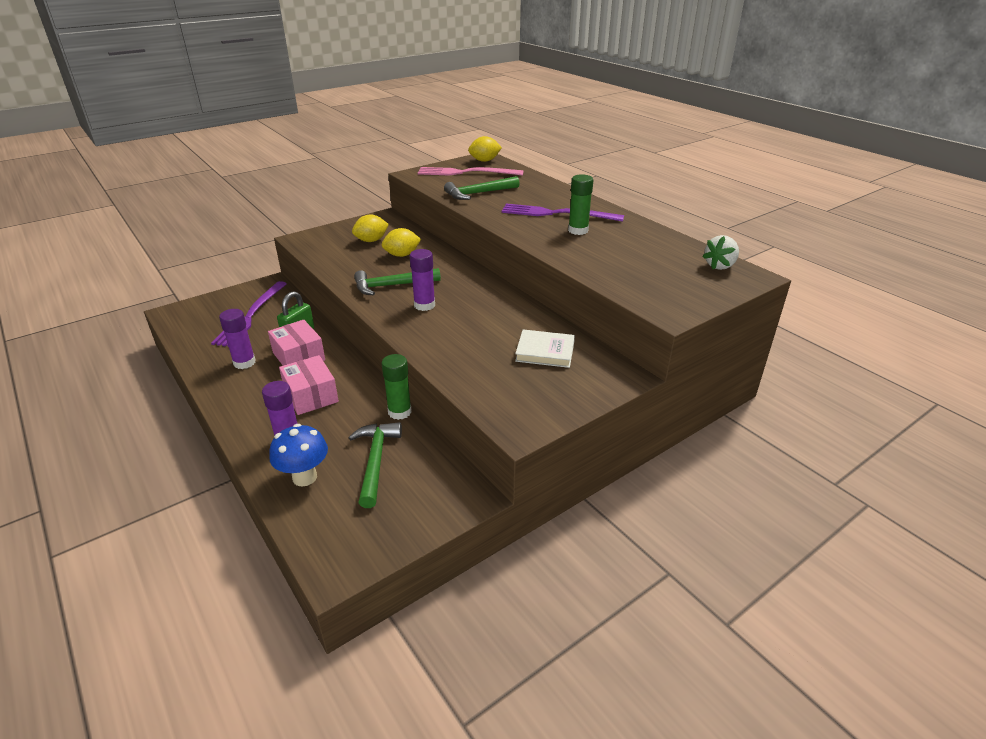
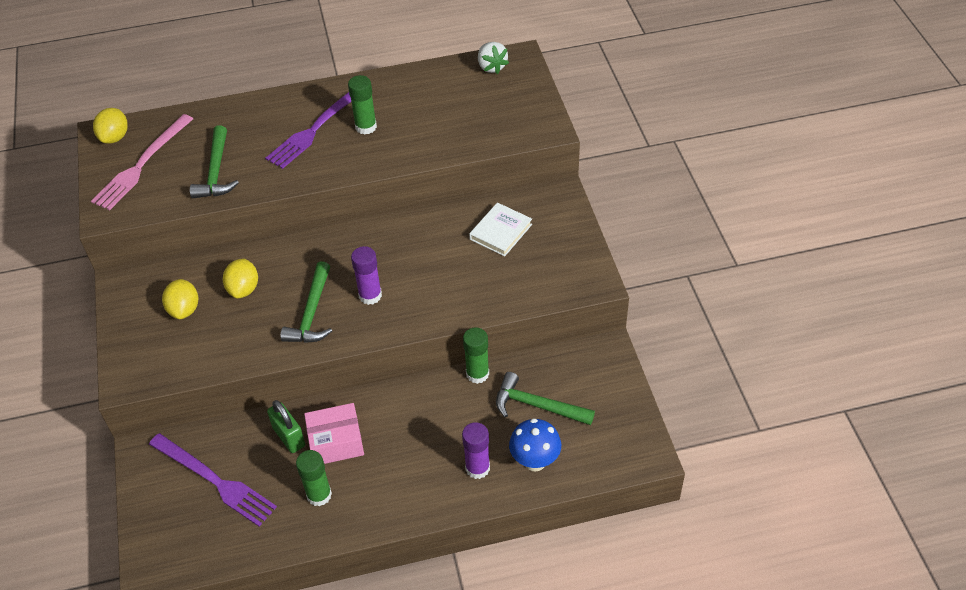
camera: 65 degrees left, 15 degrees up
(244, 362) = (319, 495): purple glue stick -> green glue stick
(311, 396) = (415, 440): pink box -> none

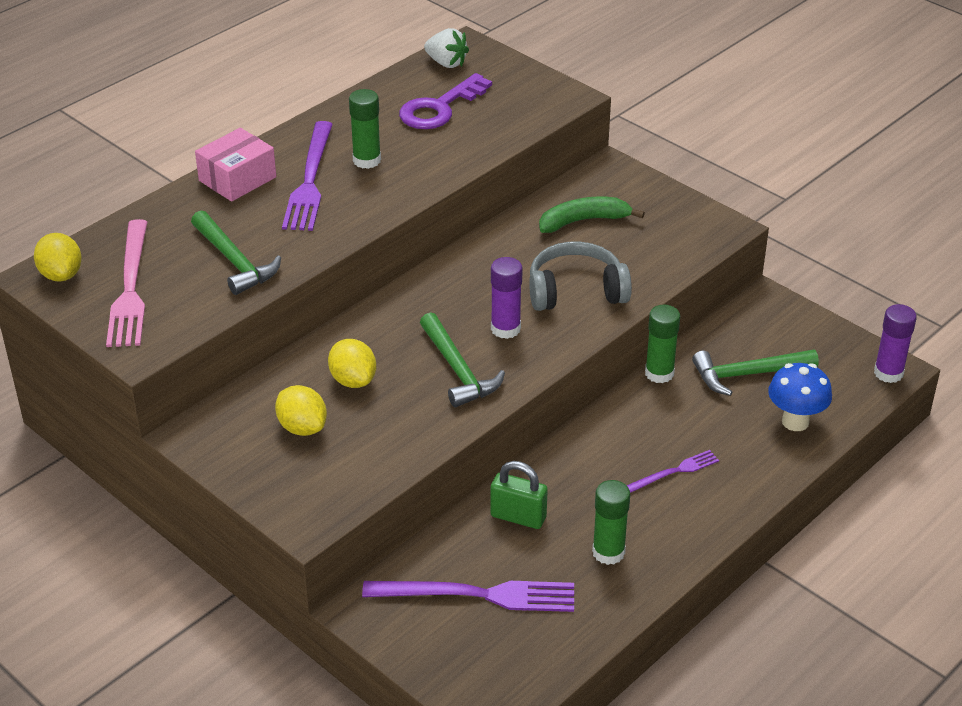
camera: 35 degrees left, 10 degrees down
(336, 442) = (575, 498): pink box -> pink box (237, 179)
(417, 457) = (675, 471): none -> purple fork
(443, 287) = (576, 291): none -> grey headphones
(451, 103) = (439, 108): none -> purple key
(477, 468) = (746, 453): purple glue stick -> purple glue stick (888, 373)
(501, 232) = (583, 221): white book -> green banana

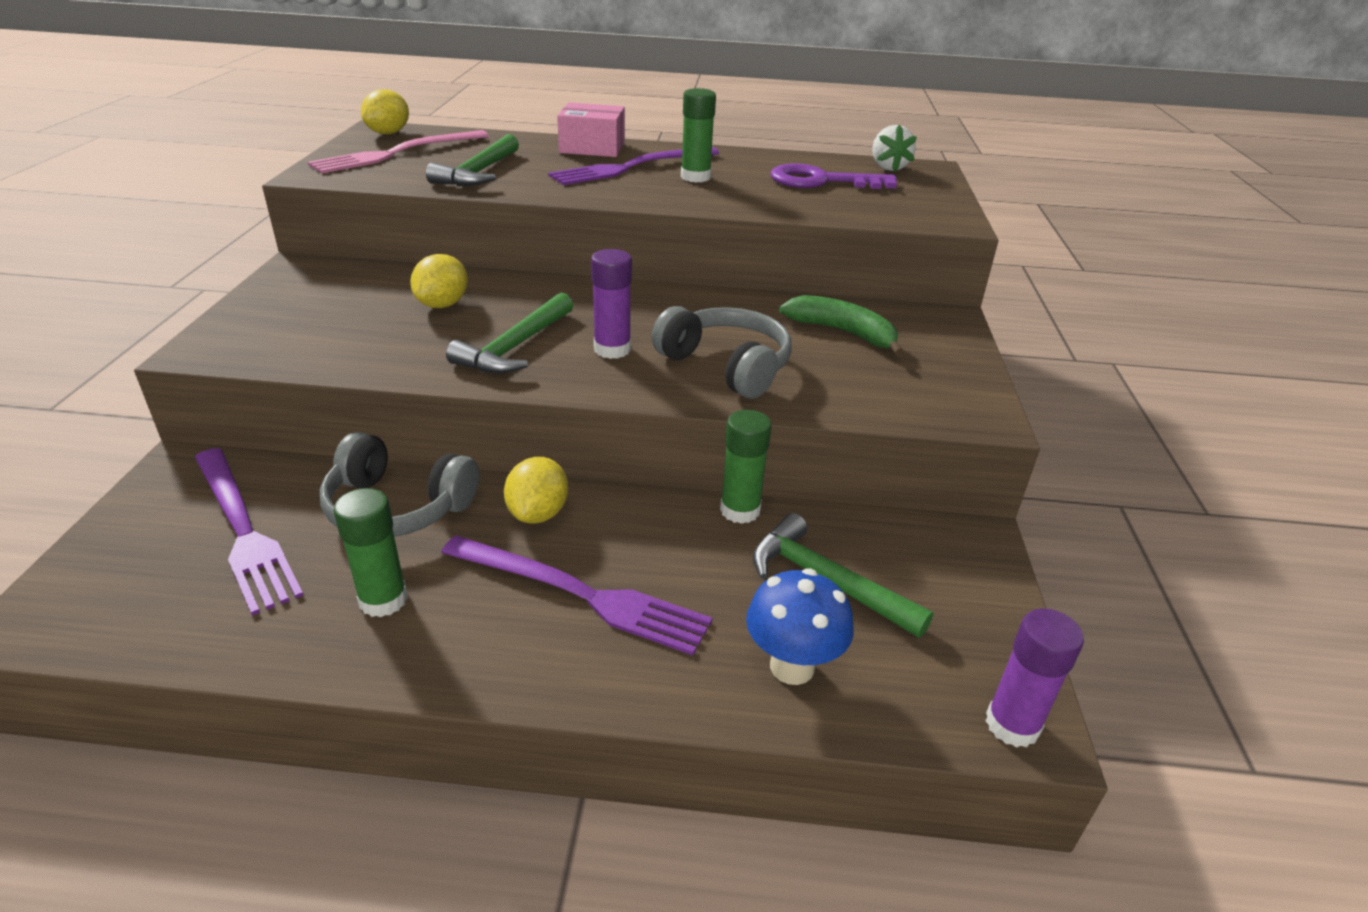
camera: 50 degrees right, 5 degrees down
(302, 427) = (349, 305): yellow lemon -> yellow lemon (538, 513)
(518, 517) = (397, 507): green padlock -> grey headphones
(675, 471) = (581, 594): purple fork -> purple fork, size x1.90

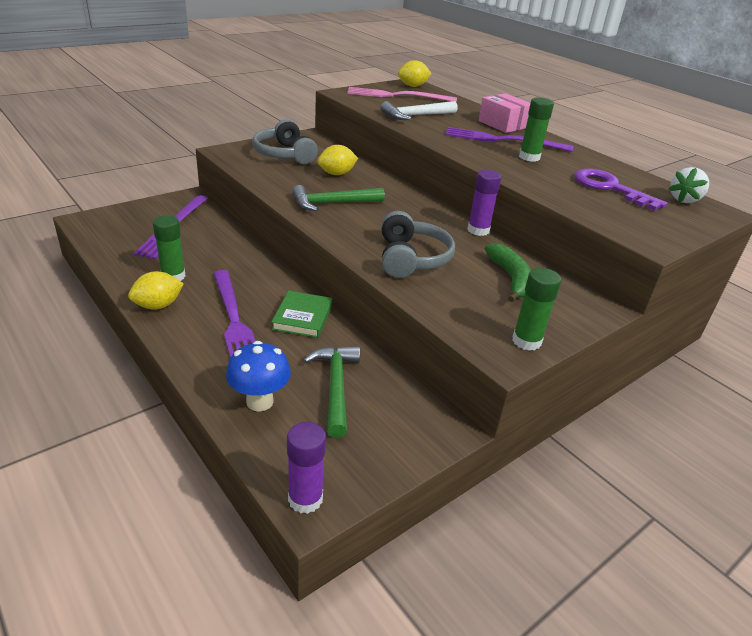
camera: 45 degrees right, 0 degrees up
(397, 507) = (228, 250): grey headphones -> grey headphones (284, 154)
(479, 172) = (416, 116): green hammer -> white hammer
(538, 513) = (270, 283): yellow lemon -> yellow lemon (158, 305)
(612, 349) = (372, 225): purple glue stick -> purple glue stick (478, 230)
(653, 529) = (302, 317): none -> green book
(740, 510) = (352, 335): green glue stick -> green glue stick (526, 341)

